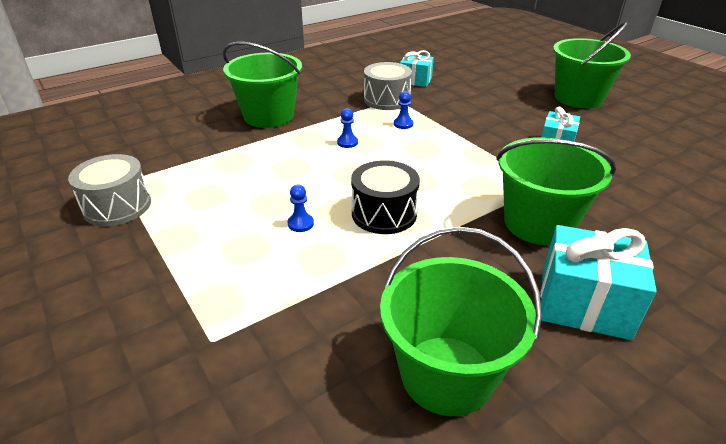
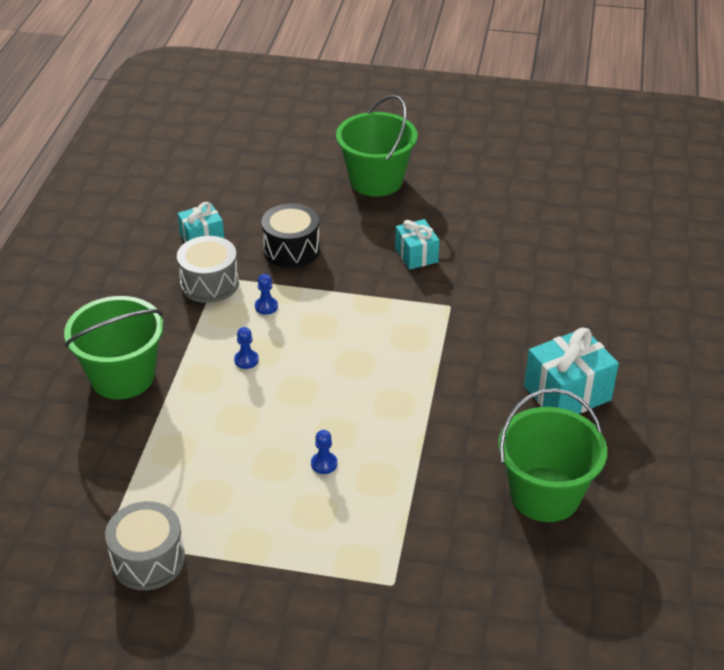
camera: 45 degrees left, 5 degrees up
(384, 213) = (371, 411): black drum -> black drum (291, 249)
(538, 223) = (482, 346): green bucket -> none

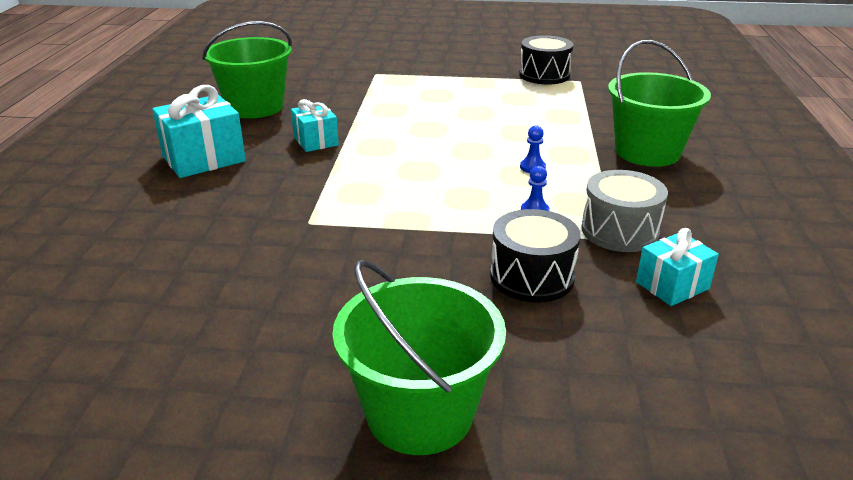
camera: 175 degrees right, 10 degrees down
(148, 560) = (544, 75): grey drum -> black drum
(324, 464) = (434, 113): blue pawn -> none
(416, 255) = (347, 278): turquoise gift -> turquoise gift (316, 141)

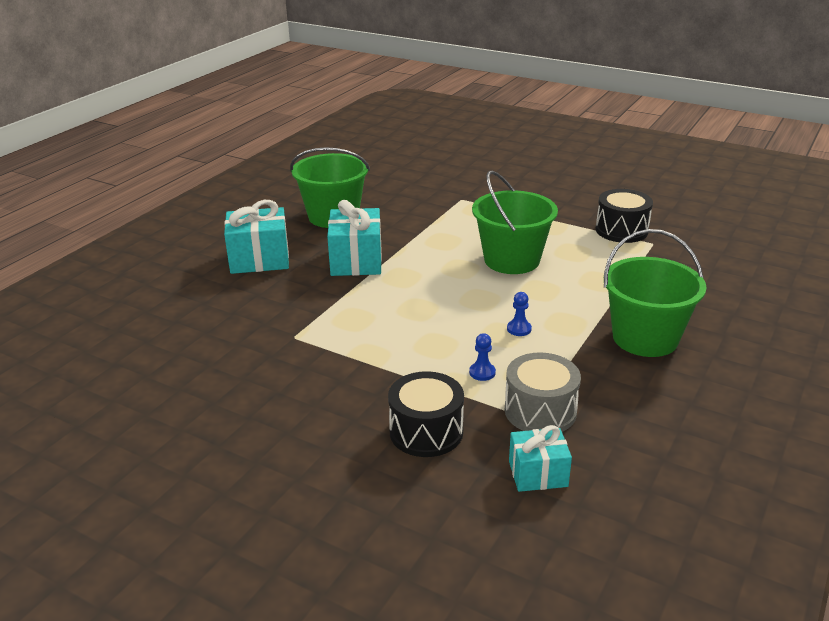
camera: 25 degrees right, 0 degrees up
(316, 141) = (356, 261): turquoise gift -> turquoise gift, size x1.62
(420, 413) = (253, 513): green bucket -> green bucket (512, 260)

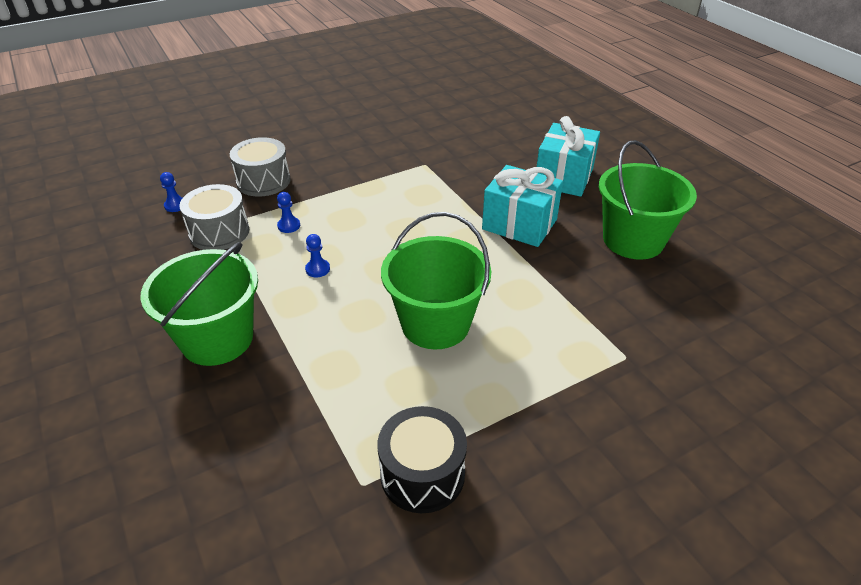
camera: 120 degrees right, 10 degrees up
(426, 432) = (263, 181): black drum -> grey drum
(538, 474) = (175, 205): turquoise gift -> blue pawn

